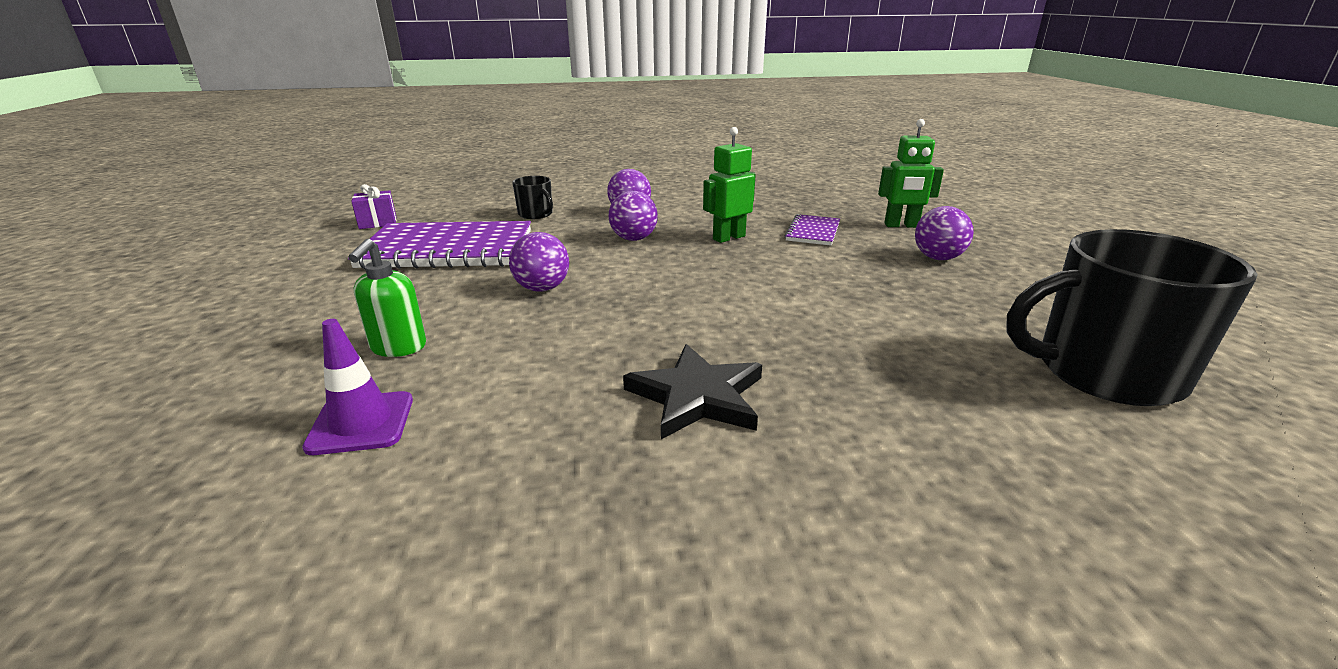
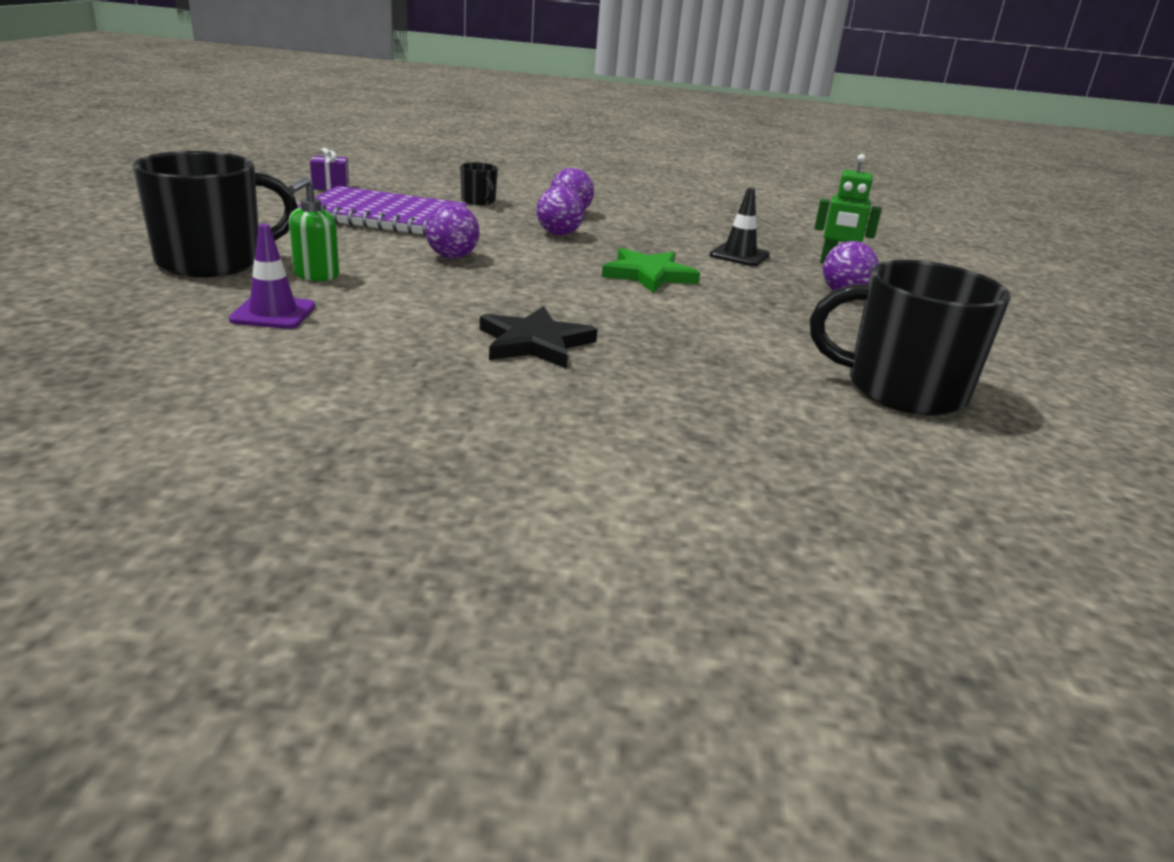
camera: 10 degrees right, 0 degrees up
(263, 353) = (212, 262): none -> black mug
(728, 238) = (651, 247): green robot -> none
(750, 272) = (649, 275): none -> green star
(813, 232) = (739, 255): purple notebook -> black traffic cone

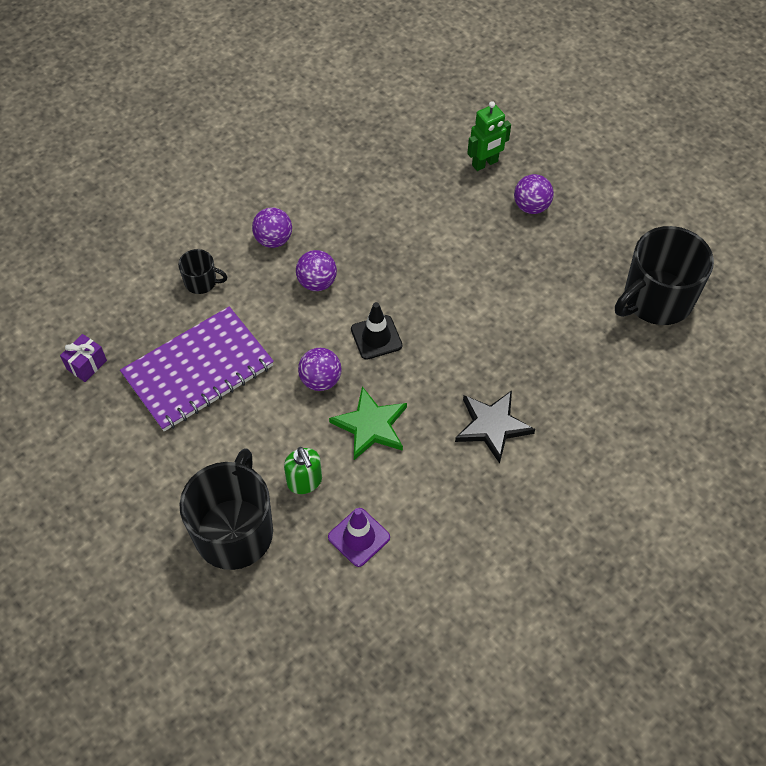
camera: 45 degrees left, 30 degrees up
(649, 275) = (431, 288): green star -> green star (371, 425)
(739, 255) = (432, 206): black traffic cone -> black traffic cone (376, 337)

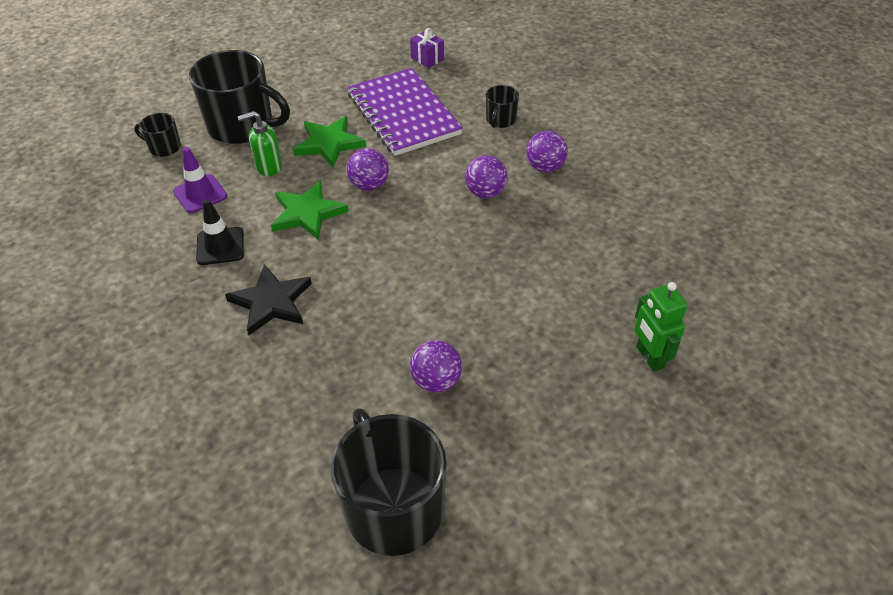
camera: 100 degrees right, 10 degrees down
(257, 432) = (329, 143): none -> green star
(284, 606) = (164, 147): none -> black mug
(376, 337) = (407, 228): black traffic cone -> black traffic cone (220, 246)
(531, 206) = (572, 394): purple ball -> purple ball (436, 381)

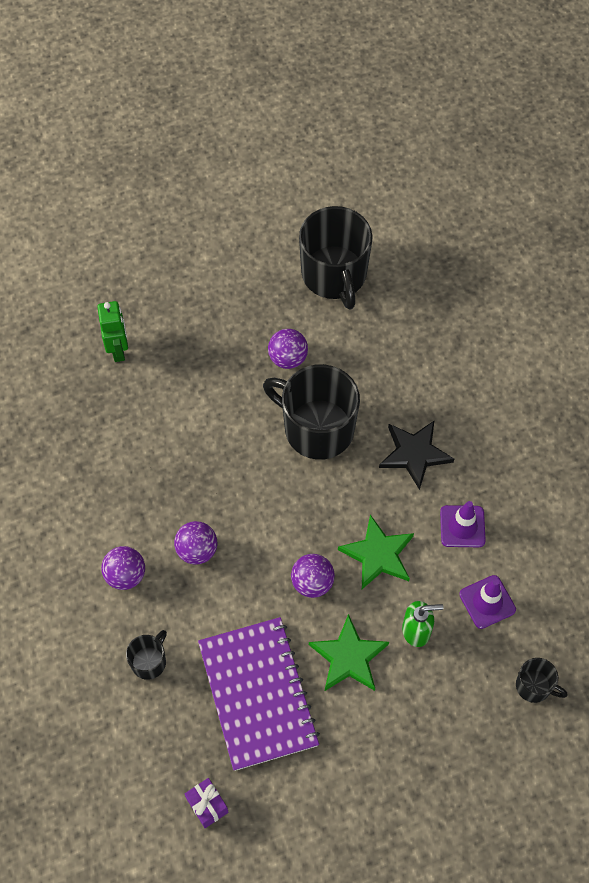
camera: 170 degrees left, 15 degrees up
(220, 246) = (462, 526): black traffic cone -> purple traffic cone
(242, 126) = (447, 708): black mug -> black mug (317, 428)

